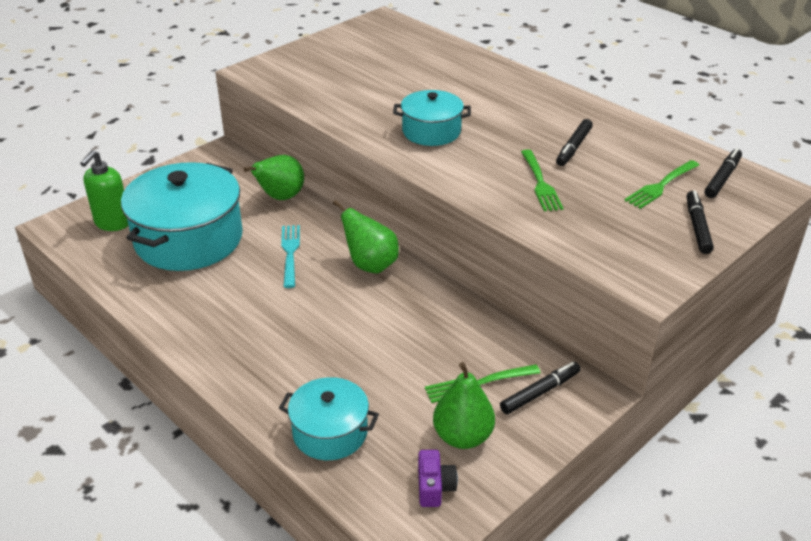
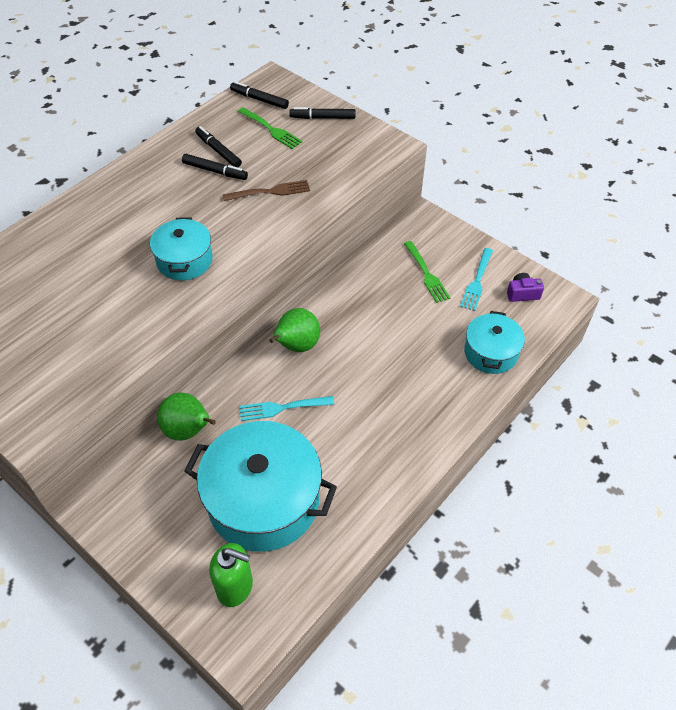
camera: 95 degrees left, 15 degrees up
(462, 437) = (477, 281): green pear -> turquoise fork
(539, 392) = (428, 243): black marker -> black marker (218, 151)
(540, 183) = (270, 192): green fork -> brown fork

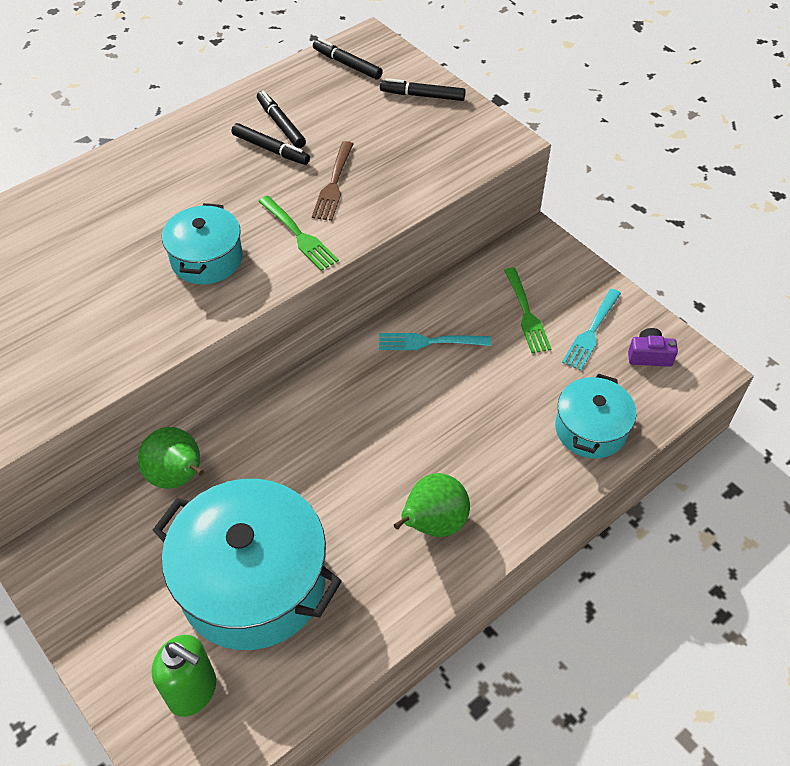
camera: 10 degrees right, 0 degrees up
(270, 129) = (353, 103): green fork -> green fork (298, 235)
(270, 192) = (333, 183): brown fork -> brown fork turned 105 degrees clockwise
(283, 407) = (304, 464): turquoise fork -> turquoise fork (430, 342)
(296, 346) = (338, 386): green pear -> green pear (433, 524)

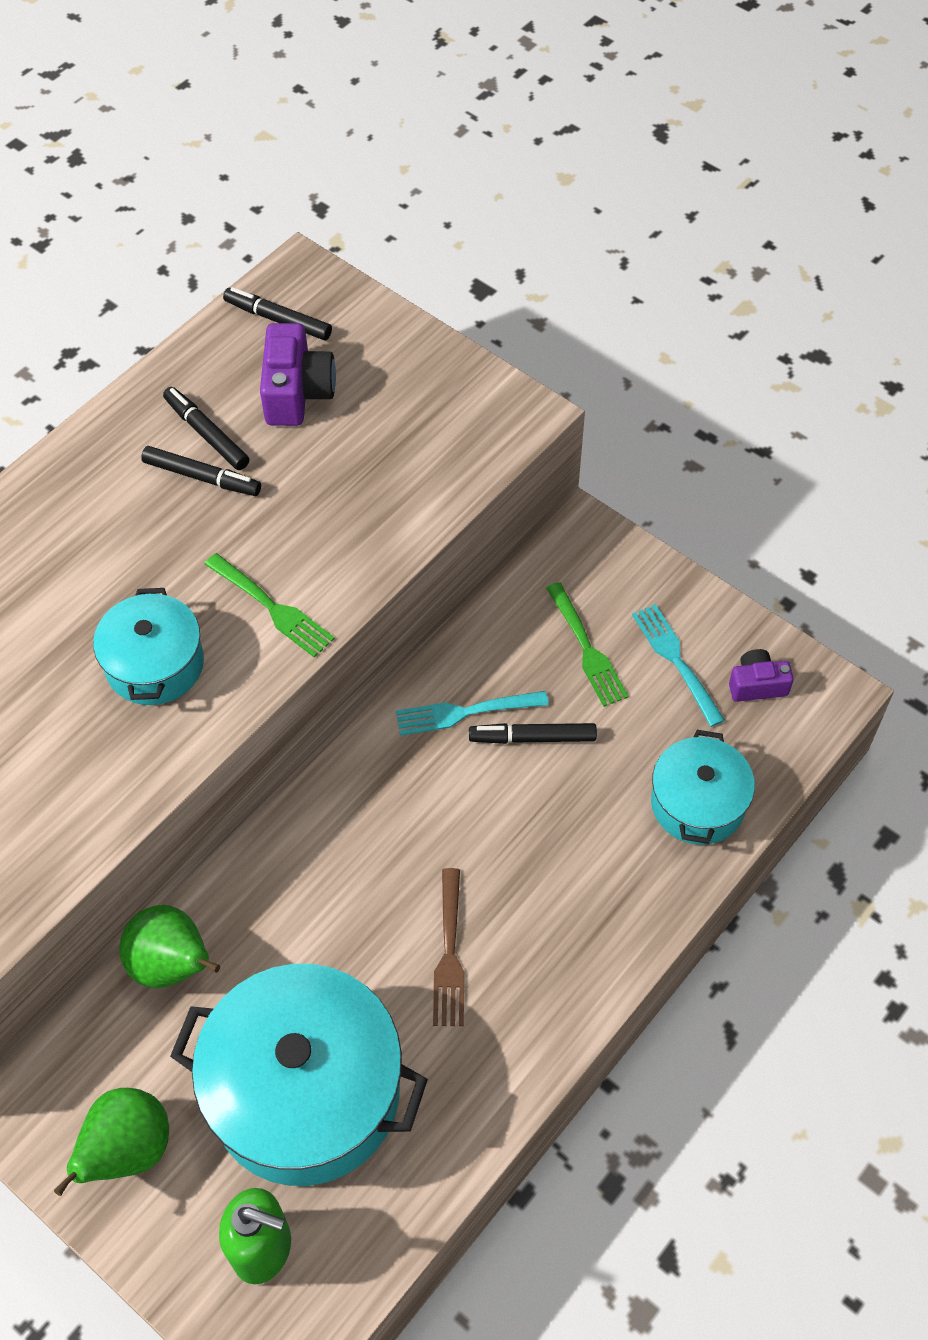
camera: 10 degrees left, 5 degrees up
(333, 183) = (301, 519): brown fork -> brown fork (449, 953)
(349, 108) = (297, 392): none -> purple camera
(422, 96) = (395, 357): black marker -> black marker (533, 738)
(433, 524) = (520, 971): green pear -> green pear (128, 1150)
(591, 331) = (676, 661): turquoise fork -> turquoise fork turned 135 degrees clockwise

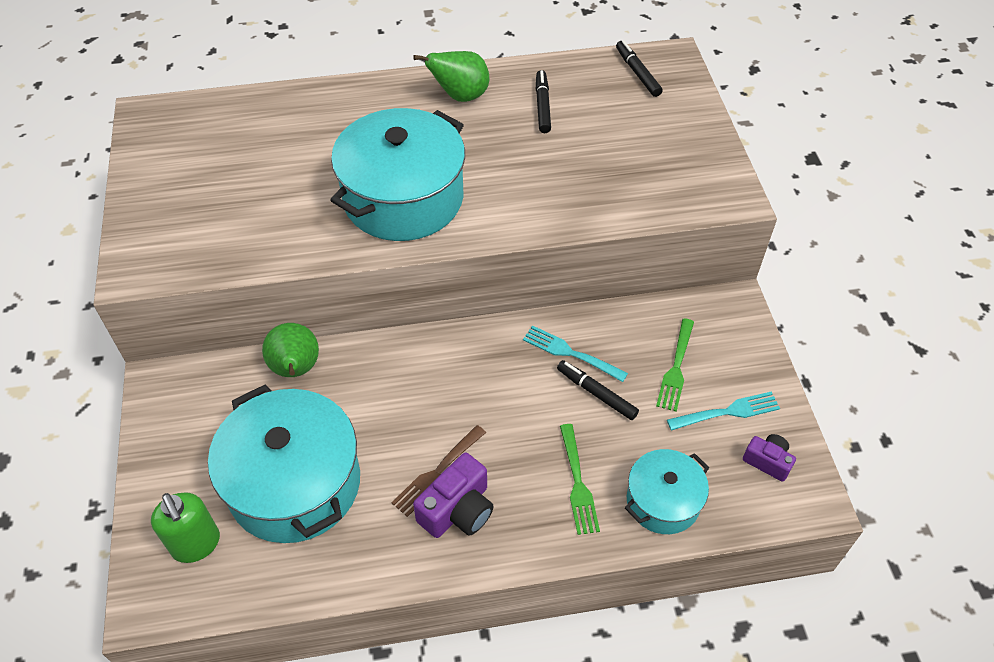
camera: 40 degrees right, 5 degrees down
(128, 1150) = (186, 442): green pear -> green pear (460, 96)
(155, 664) = (403, 198): turquoise pot -> turquoise pot, size x1.82
(202, 477) = (519, 125): black marker -> none
(271, 607) = (490, 209): green fork -> green fork (577, 482)
(297, 392) = (612, 113): purple camera -> purple camera (458, 510)
(676, 661) = (727, 412): turquoise fork -> turquoise fork turned 60 degrees clockwise

